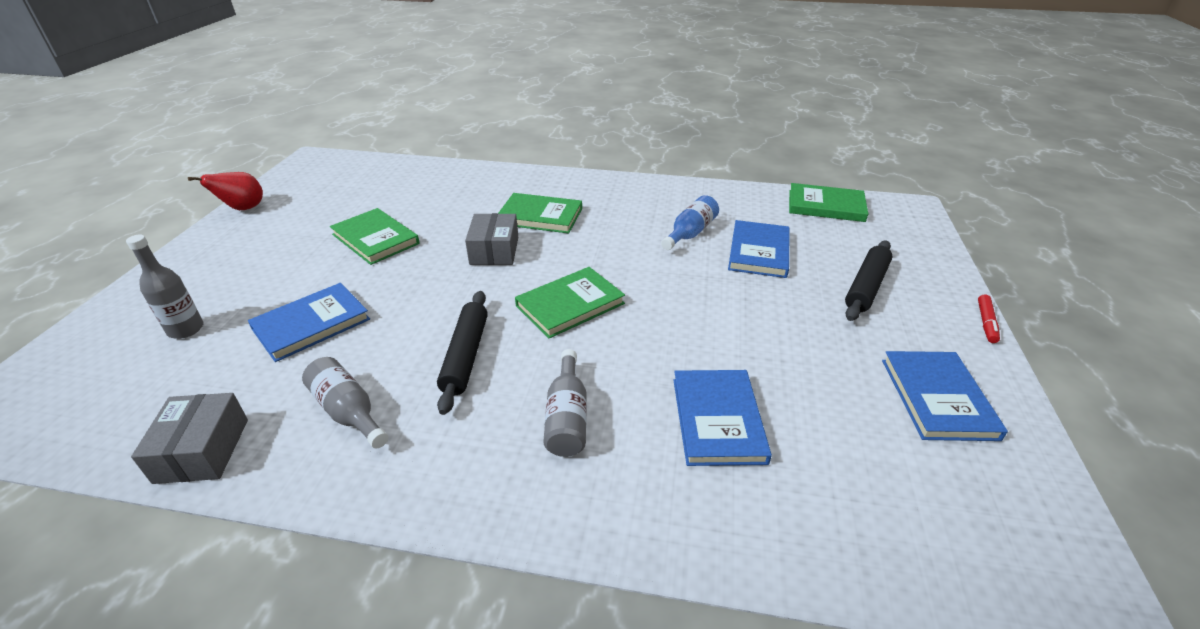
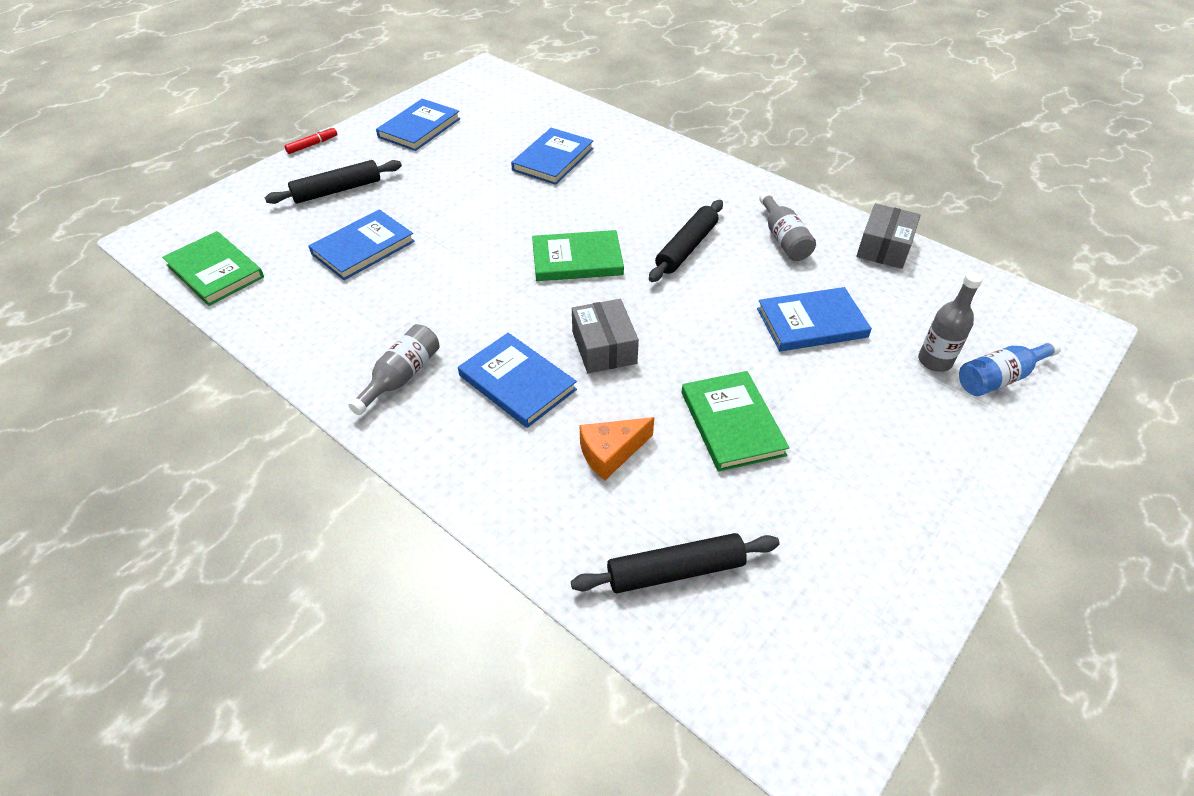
camera: 150 degrees left, 10 degrees up
(243, 208) = (928, 588): red pear -> none
(393, 180) = (675, 571): none -> black rolling pin
(453, 205) = (611, 453): none -> orange cheese
(494, 251) = (604, 347): grey box -> grey box turned 45 degrees counterclockwise
(540, 216) = (517, 382): green book -> blue book
(567, 417) = (640, 189): grey bottle -> grey bottle (401, 377)
(690, 233) = (391, 292): blue bottle -> blue bottle (999, 378)

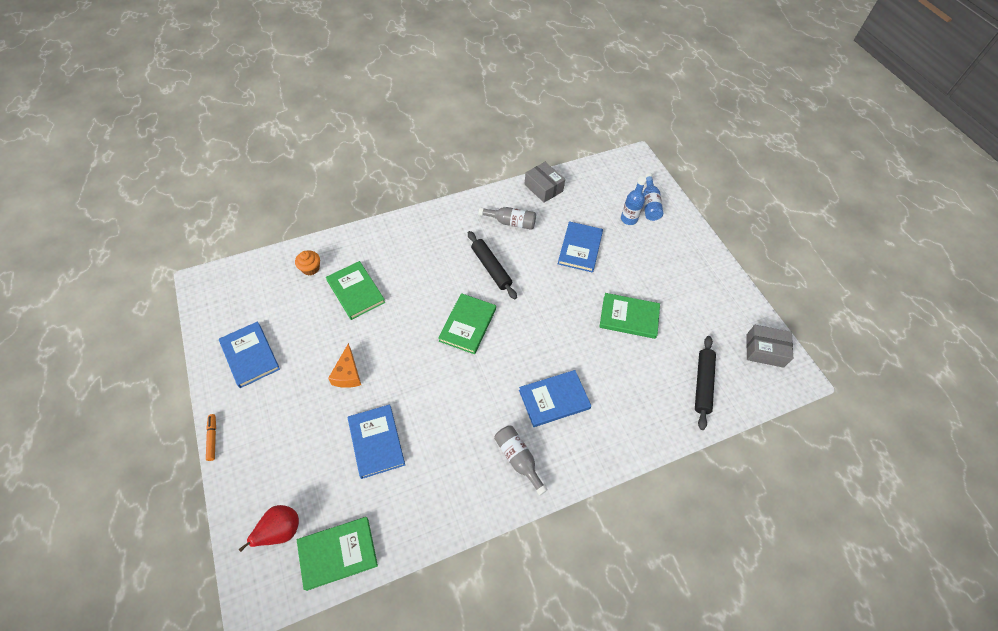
camera: 65 degrees left, 10 degrees up
(228, 224) = (281, 530): none -> red pear
(312, 145) = (212, 438): red marker -> orange marker
(337, 190) = (293, 438): black rolling pin -> none
(553, 159) = (355, 291): blue book -> green book
(558, 120) = (310, 268): none -> orange cupcake
(604, 347) = (549, 346): grey box -> grey box (764, 350)
(611, 453) = (624, 377): orange cheese -> orange cheese (348, 374)
(934, 361) = (629, 219): grey bottle -> blue bottle

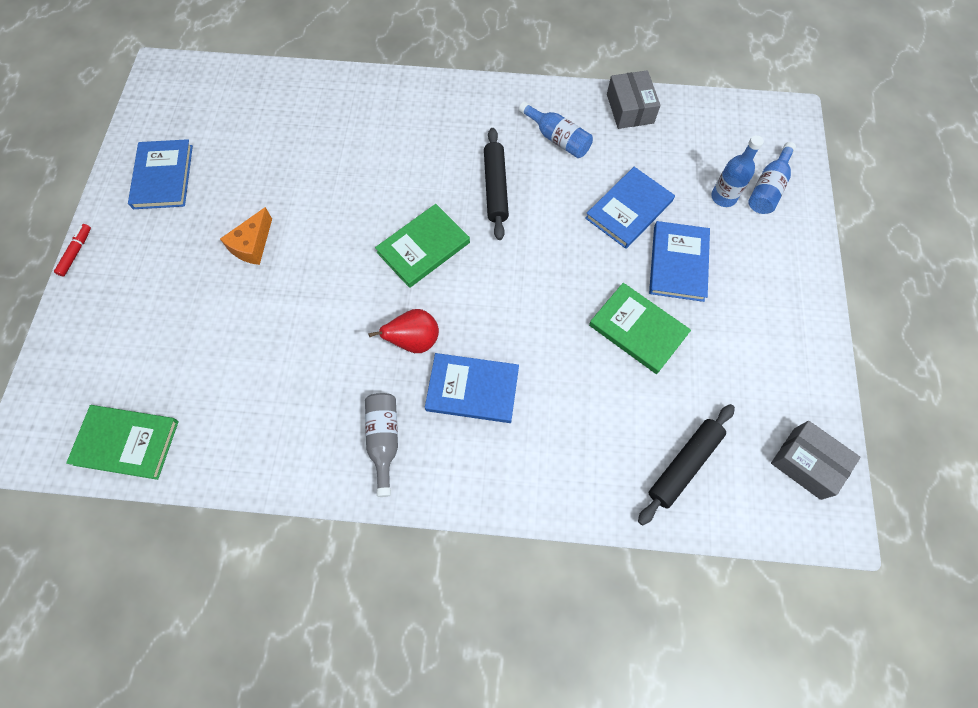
camera: 30 degrees right, 10 degrees up
(212, 438) = (76, 252): orange marker -> red marker
(281, 530) = (86, 387): red pear -> red pear (414, 341)
(310, 268) = (283, 101): orange cupcake -> none
(355, 291) = (317, 150): green book -> none
(376, 442) = (237, 339): blue book -> blue book (678, 263)
(511, 222) = (557, 139): grey bottle -> blue bottle

